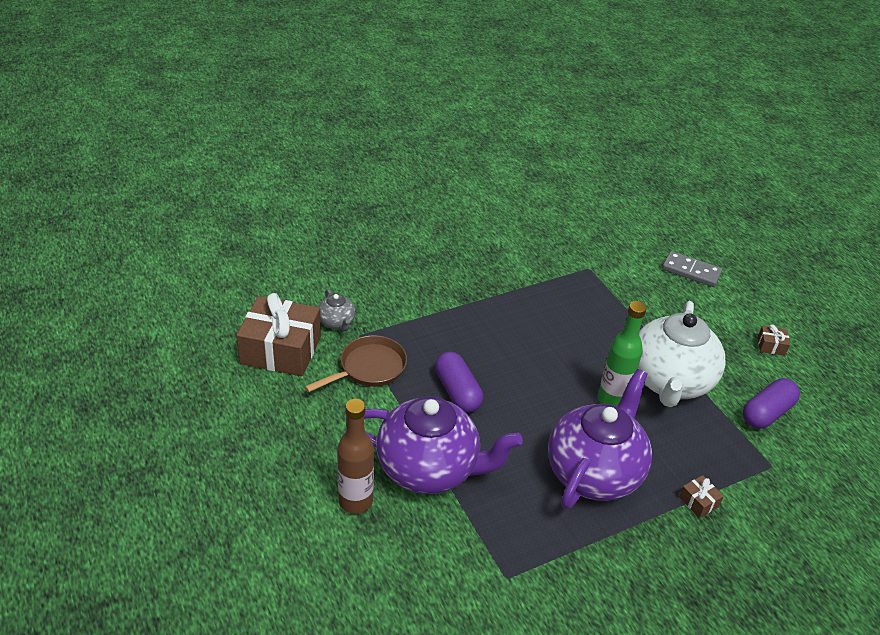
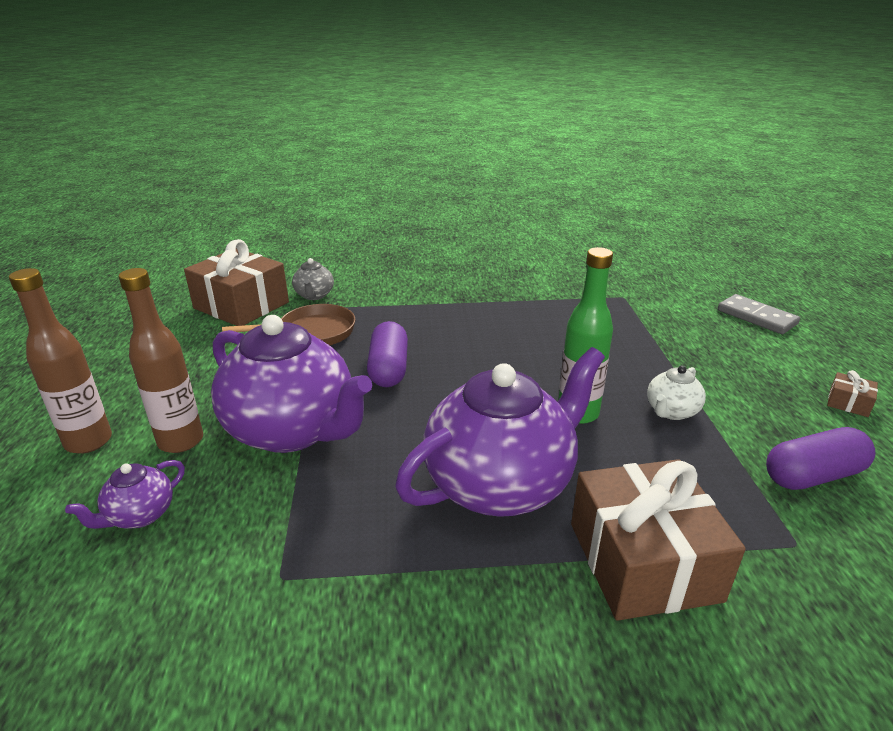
camera: 25 degrees right, 10 degrees down
(285, 522) = (89, 442): none -> brown bottle
(381, 566) = (140, 515): none -> purple teapot
(669, 382) = (671, 411): white teapot -> white teapot, size x0.43
(698, 502) = (643, 561): brown gift -> brown gift, size x2.47

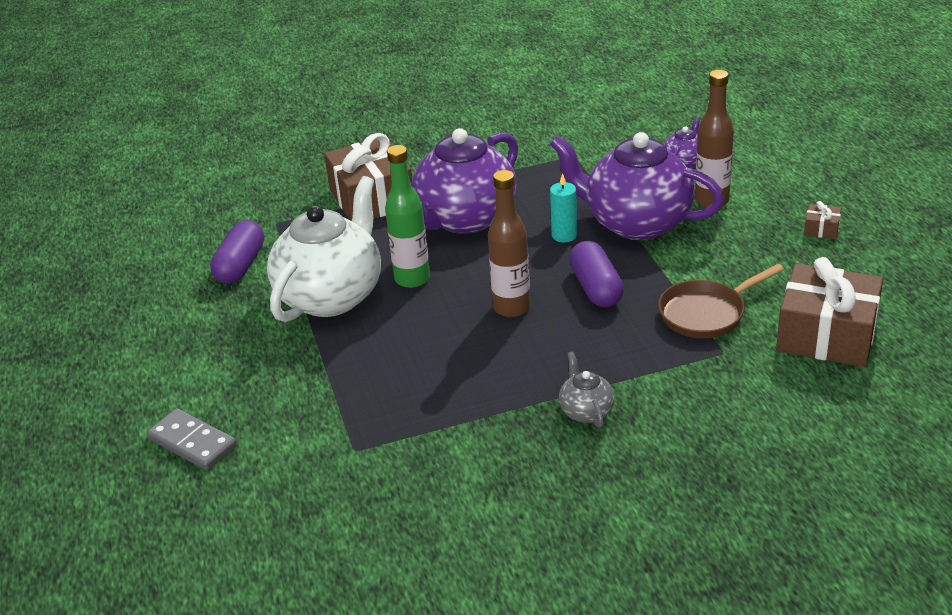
camera: 170 degrees right, 5 degrees up
(89, 442) = (778, 188): brown bottle -> brown bottle (511, 307)
(314, 295) = (756, 369): grey teapot -> grey teapot (586, 411)
(385, 431) = (564, 235): none -> turquoise candle
(671, 411) = (331, 296): white teapot -> white teapot, size x2.32
(813, 475) = (240, 265): purple capsule -> purple capsule turned 45 degrees counterclockwise
(848, 403) = (168, 334): brown gift -> brown gift (821, 229)

